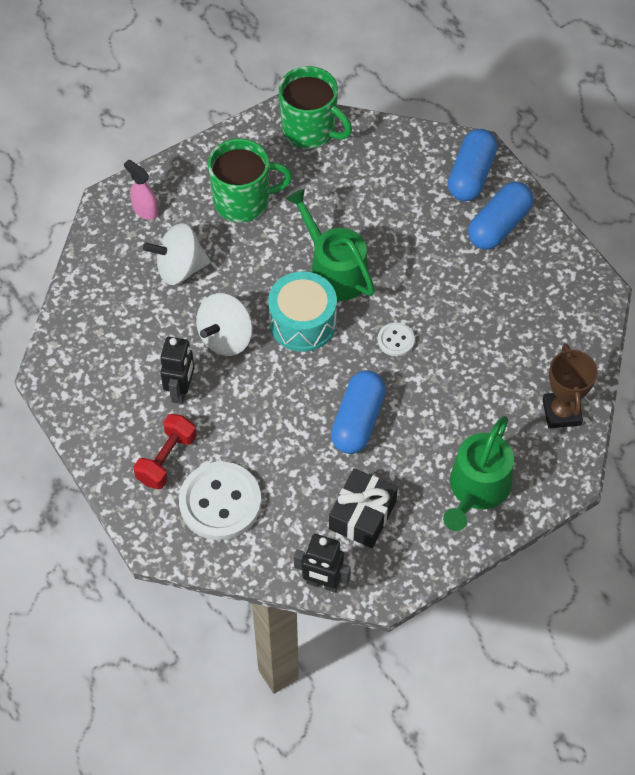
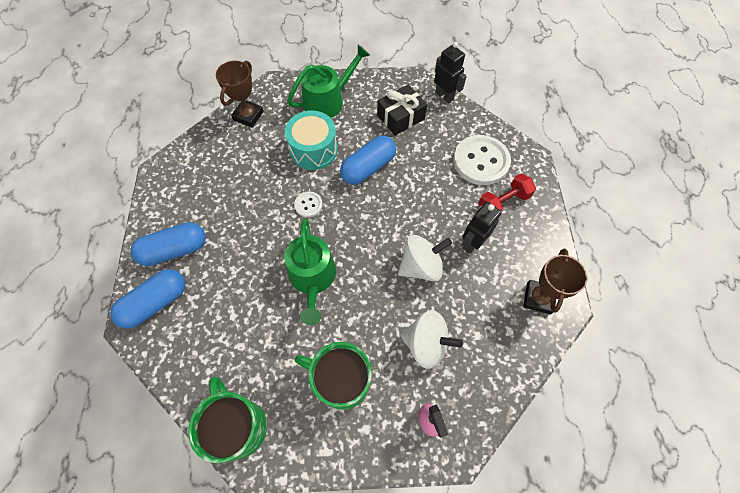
camera: 150 degrees left, 5 degrees up
(81, 367) = (538, 298): none -> brown trophy
(302, 322) = (361, 249): turquoise drum -> turquoise drum (313, 150)

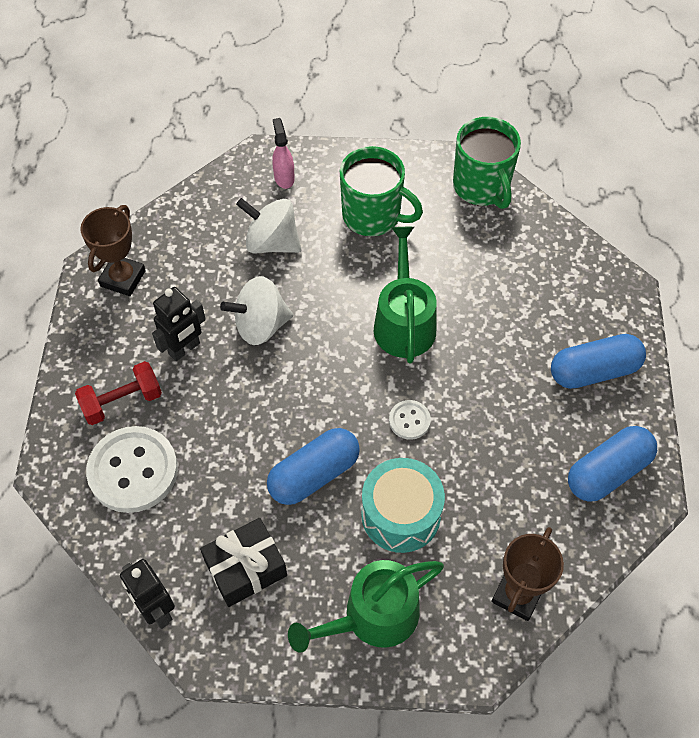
camera: 175 degrees left, 5 degrees down
(156, 303) = (602, 308): blue capsule -> blue capsule (607, 472)

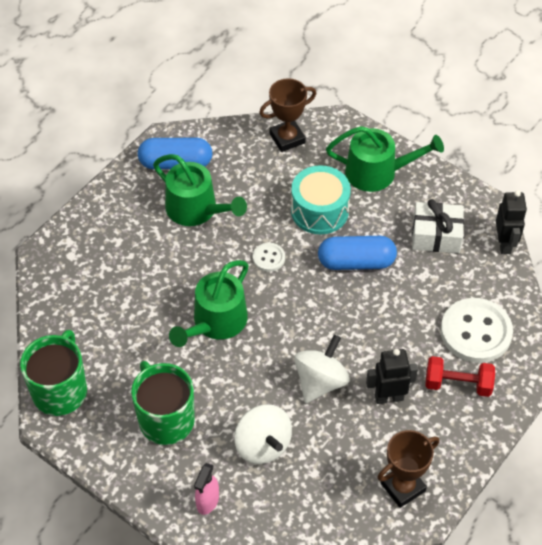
camera: 145 degrees left, 5 degrees down
(245, 568) = (436, 235): black gift -> white gift
(260, 325) = (320, 381): white spinning top -> white spinning top turned 75 degrees counterclockwise
(532, 429) = (196, 209): none -> green watering can
(593, 371) = (123, 218): blue capsule -> none

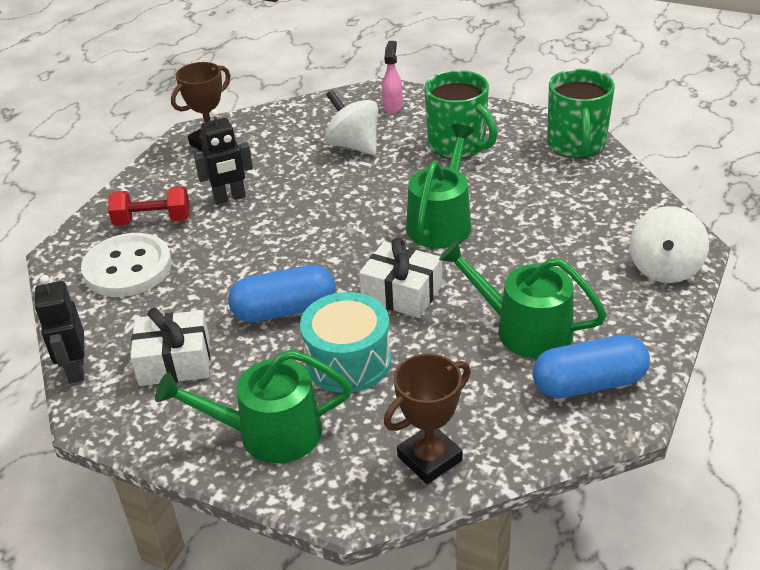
camera: 170 degrees right, 15 degrees down
(268, 258) = (402, 293): white button -> white gift
(320, 381) = (306, 197): white spinning top -> white spinning top (664, 268)

